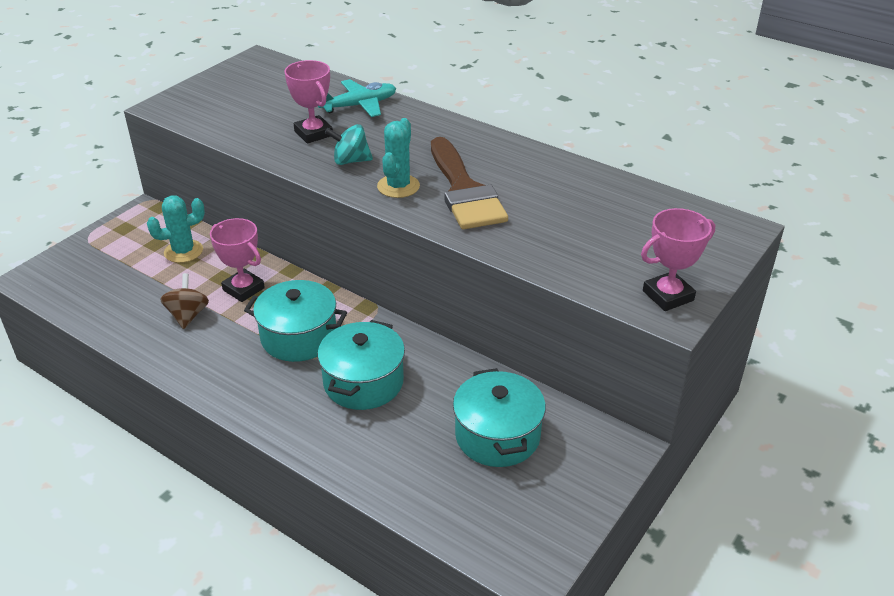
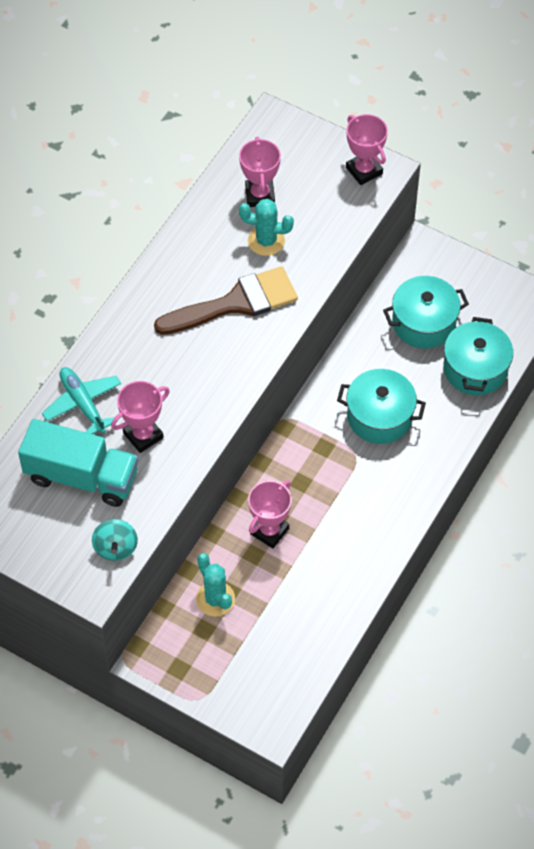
camera: 95 degrees left, 20 degrees up
(188, 315) = (312, 568): brown spinning top -> none
(281, 103) = (81, 477): none -> turquoise truck
(299, 337) = (330, 473): turquoise pot -> turquoise pot (475, 369)
(350, 161) = (193, 396): turquoise spinning top -> turquoise spinning top (116, 548)
(398, 186) = (233, 353): turquoise cactus -> turquoise cactus (266, 241)
(618, 213) = (260, 195): none -> pink trophy

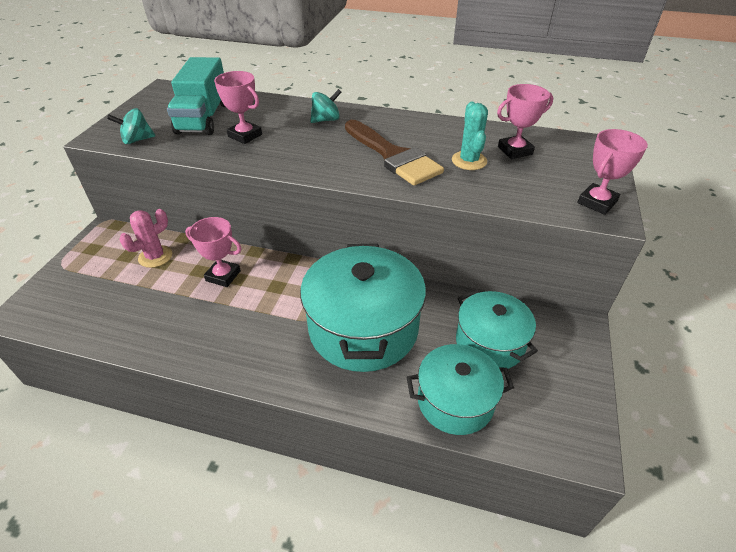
camera: 75 degrees right, 15 degrees down
(83, 404) = (269, 109): turquoise plane -> none
(133, 349) = (326, 120): none -> turquoise spinning top
(215, 599) = (155, 256): turquoise cactus -> pink cactus
(379, 416) = (363, 328): turquoise pot -> turquoise pot, size x1.63

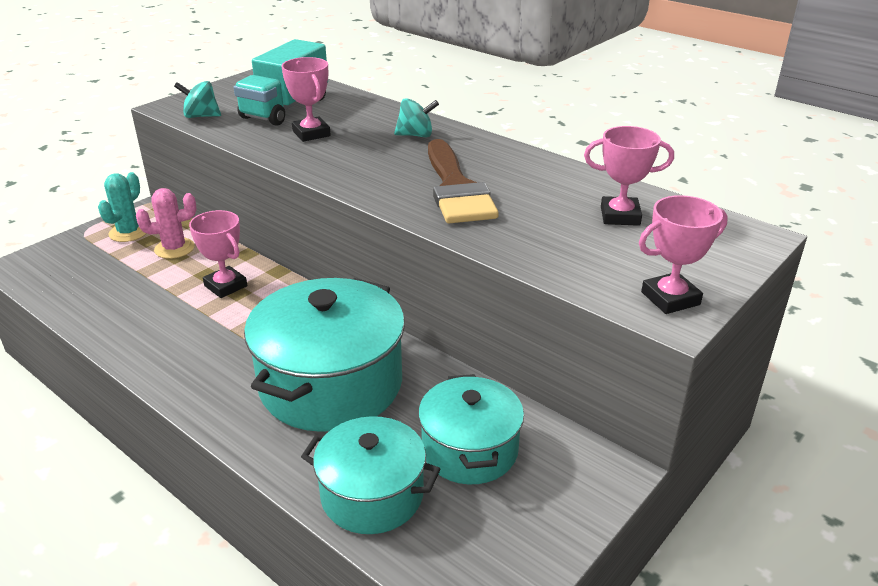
camera: 25 degrees right, 10 degrees down
(469, 161) = (545, 214): turquoise cactus -> turquoise cactus (128, 232)

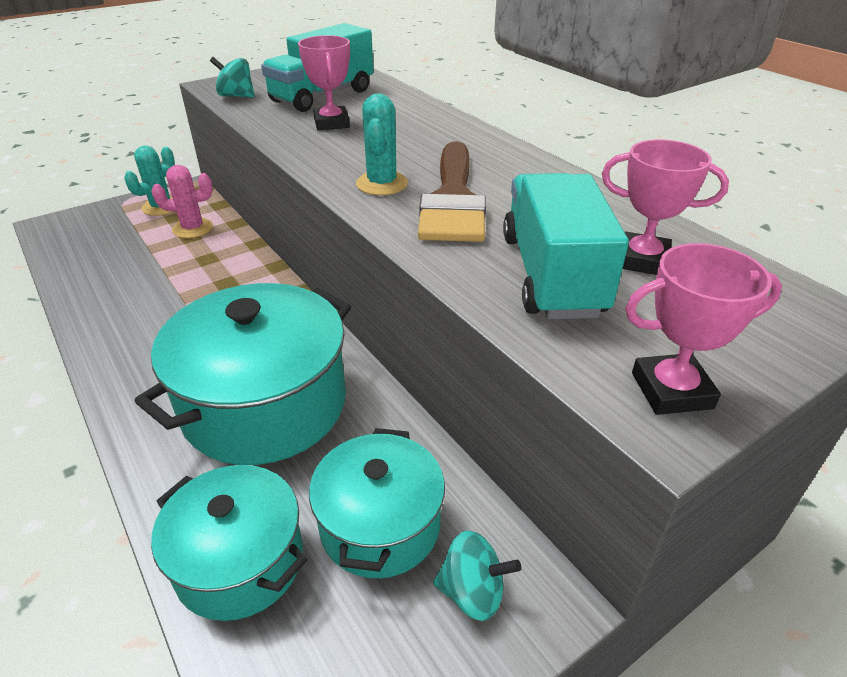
camera: 15 degrees right, 5 degrees up
(225, 286) = (218, 274): pink trophy -> none
(389, 183) = (382, 184): none -> turquoise cactus
(416, 135) = (440, 136): turquoise spinning top -> turquoise spinning top (472, 592)
(559, 235) = (552, 275): none -> turquoise truck

